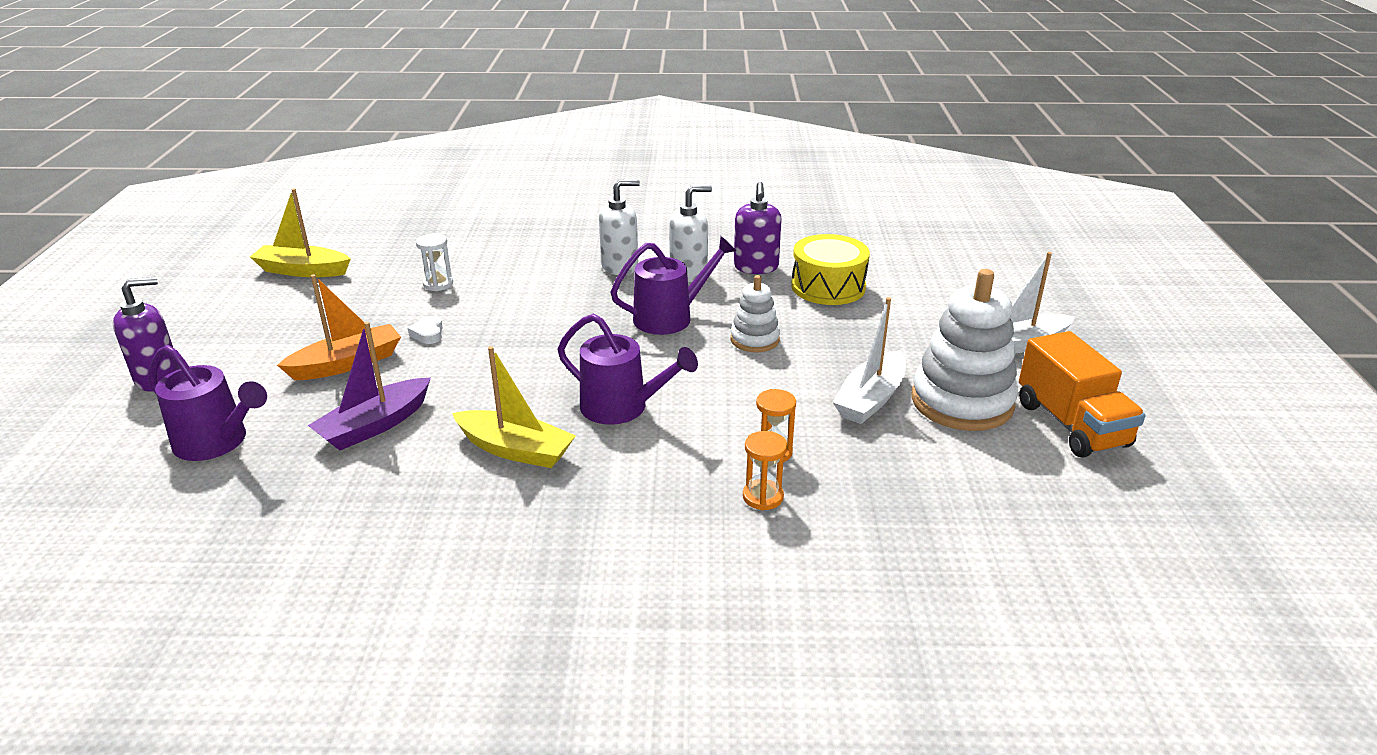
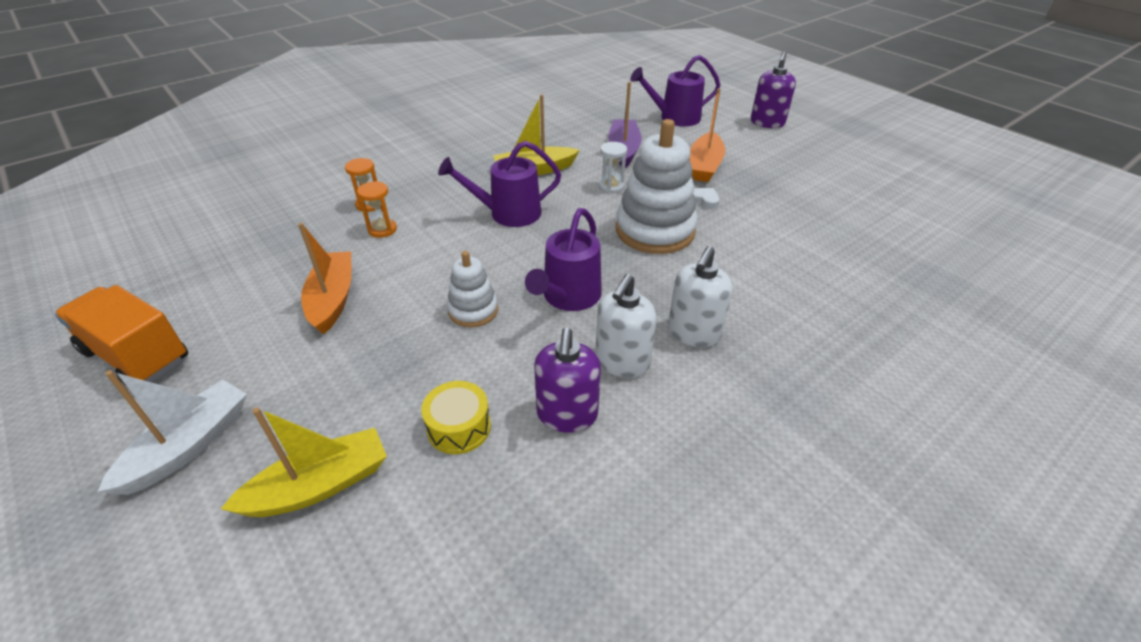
camera: 140 degrees right, 10 degrees up
(302, 271) = (882, 199): yellow boat -> yellow boat (320, 485)
(438, 284) = (782, 235): white hourglass -> white hourglass (611, 187)
(756, 267) = (567, 415): purple soap dispenser -> purple soap dispenser turned 135 degrees counterclockwise
(828, 287) = (459, 427): yellow drum -> yellow drum, size x0.64
(870, 399) = (333, 299): white boat -> orange boat
(962, 402) = (248, 333): white stacking toy -> white stacking toy (655, 230)

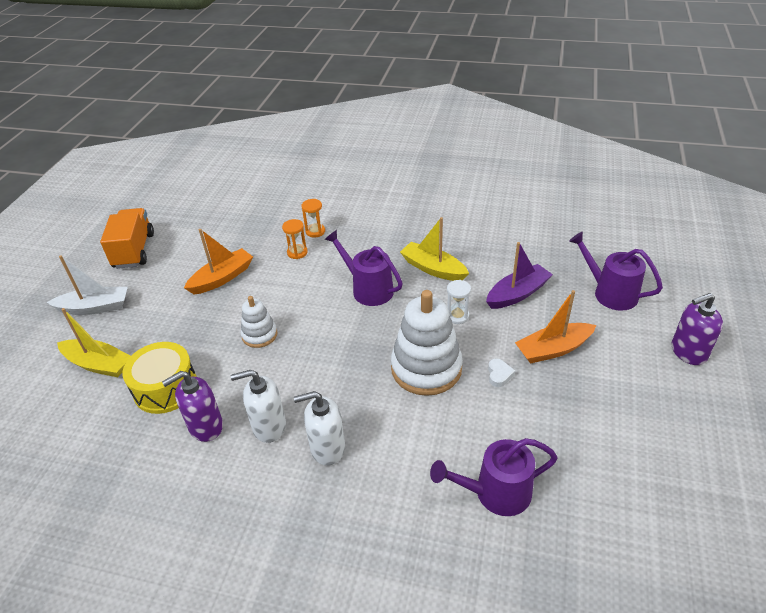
camera: 55 degrees right, 0 degrees up
(459, 427) = (165, 388): yellow drum -> yellow drum, size x1.57
(568, 297) = (309, 367): purple watering can -> purple watering can (496, 493)

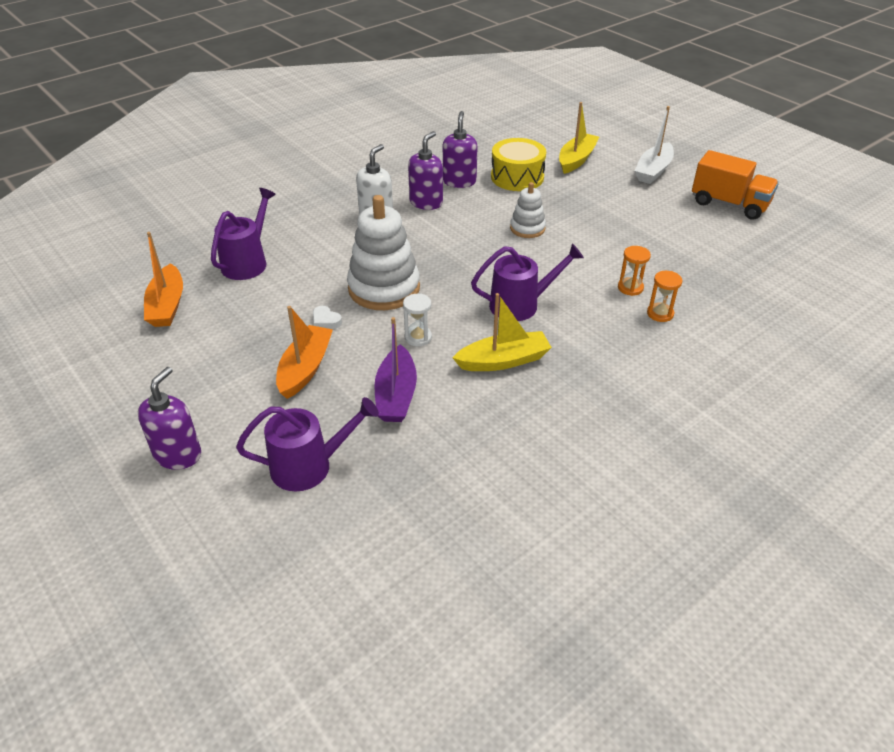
camera: 125 degrees right, 0 degrees up
(98, 364) = (576, 159): yellow boat -> yellow boat turned 150 degrees clockwise
(222, 278) = (631, 235): orange boat -> orange boat (167, 305)
(269, 426) = (426, 203): white soap dispenser -> purple soap dispenser

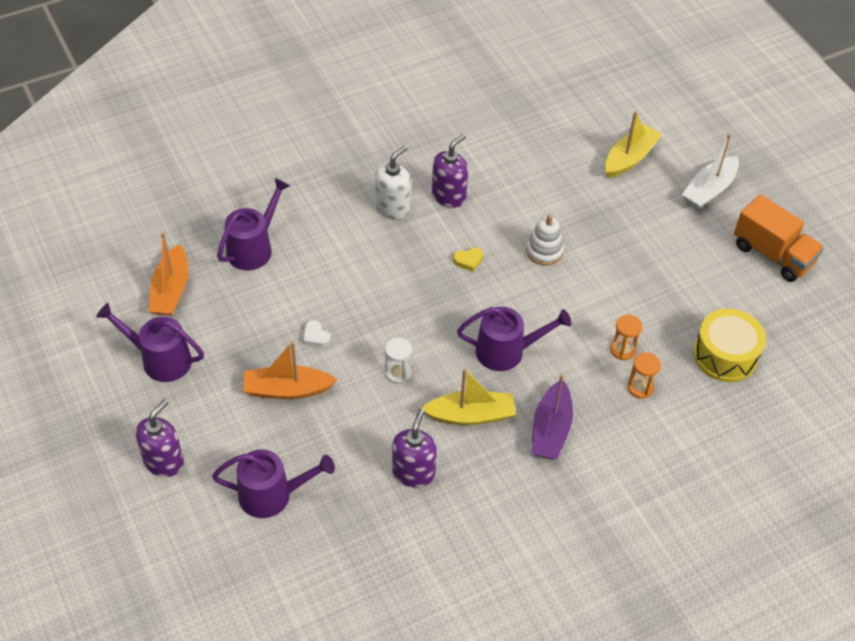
camera: 10 degrees right, 10 degrees up
(163, 363) = (160, 359): none -> purple watering can
(305, 368) = (287, 389): orange boat -> orange boat turned 120 degrees counterclockwise
(384, 288) = (379, 306): white stacking toy -> none
(396, 395) = (362, 435): purple boat -> purple boat (551, 429)
(459, 181) = (492, 170): purple soap dispenser -> purple soap dispenser (413, 472)
(459, 244) = (468, 261): none -> yellow heart
(517, 177) = (556, 174): yellow drum -> yellow drum (725, 355)

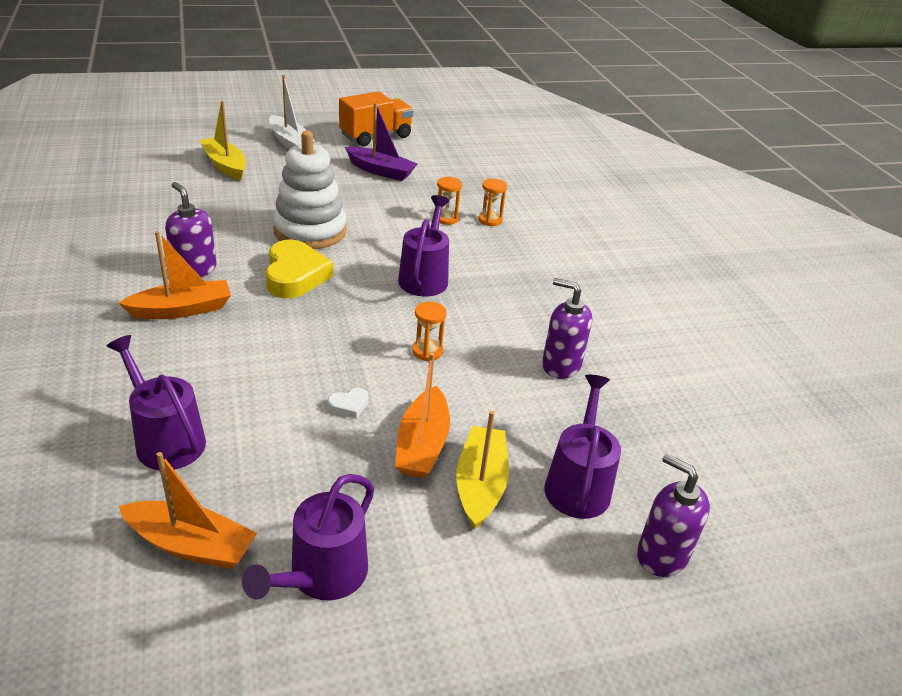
camera: 80 degrees left, 15 degrees down
(164, 461) = (510, 594): purple soap dispenser -> purple soap dispenser (661, 555)
(393, 207) = (182, 310): white soap dispenser -> orange boat
(398, 373) = (427, 351): white hourglass -> orange hourglass
(468, 261) = (295, 275): yellow heart -> yellow heart, size x2.28
(471, 415) = (496, 314): yellow boat -> yellow boat (480, 484)
(544, 251) = (310, 231): white stacking toy -> white stacking toy, size x1.86
(551, 429) = (524, 273): purple boat -> purple boat (381, 171)
(725, 355) = (469, 178): yellow drum -> none

